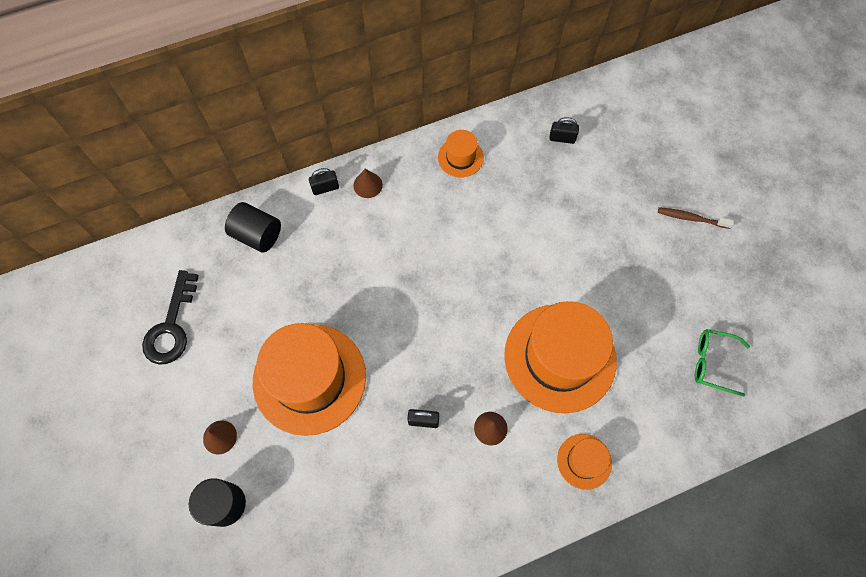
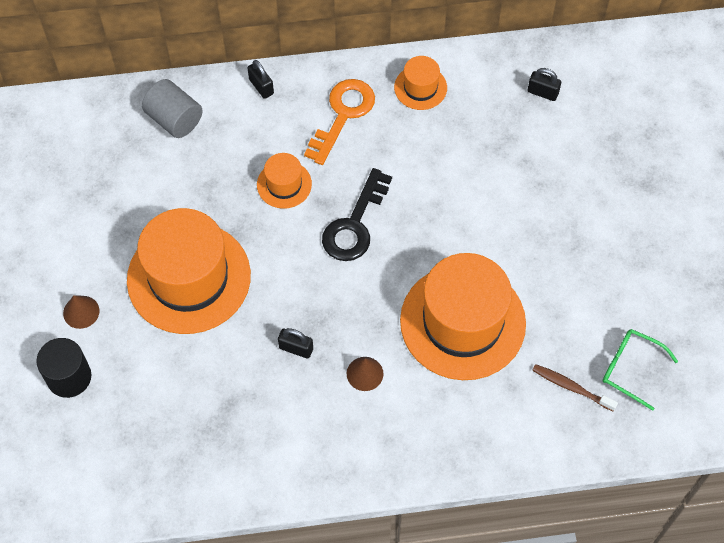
camera: 15 degrees right, 5 degrees down
(171, 326) = (60, 191): black key -> black key (354, 224)
(257, 235) = (174, 119): black cylinder -> grey cylinder
(325, 188) = (261, 86): black padlock -> black padlock turned 60 degrees clockwise
(368, 185) = (308, 94): brown cone -> none
(402, 196) = (343, 115): none -> orange key
(584, 461) = (454, 431): orange hat -> orange hat (284, 184)
(691, 218) = (662, 213): brown toothbrush -> brown toothbrush (572, 387)

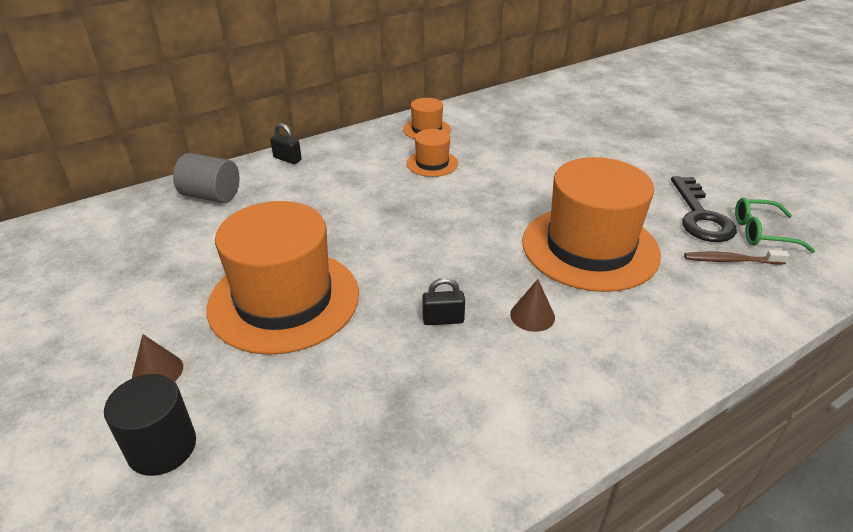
camera: 25 degrees left, 25 degrees down
(284, 184) = (347, 208): orange hat -> orange hat (432, 163)
(343, 115) = (372, 157): orange key -> none
(354, 224) = (433, 214): black key -> black key (700, 216)
(542, 92) = (522, 111): black padlock -> none

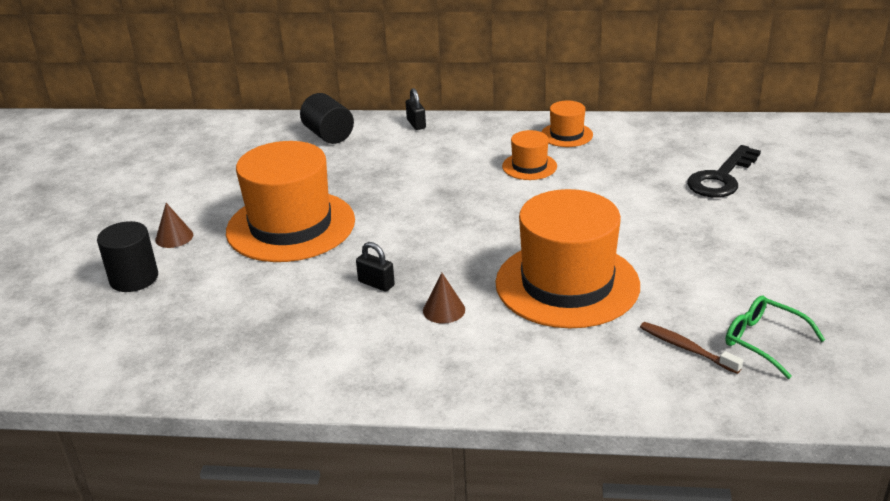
camera: 40 degrees right, 5 degrees down
(211, 196) = (328, 135): grey cylinder -> black cylinder
(700, 216) = (720, 303): black key -> black key (721, 178)

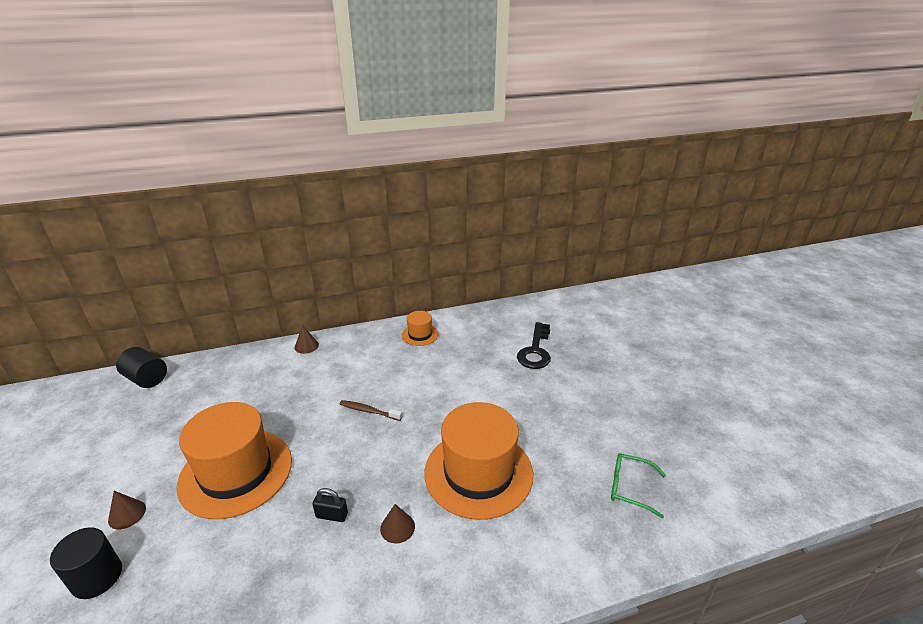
camera: 25 degrees left, 0 degrees up
(328, 135) = (239, 370): black cylinder -> black cylinder (146, 379)
(416, 124) = (306, 346): black padlock -> brown cone
(529, 166) = (405, 368): orange hat -> none
(687, 348) = (586, 510): brown toothbrush -> brown toothbrush (369, 411)

